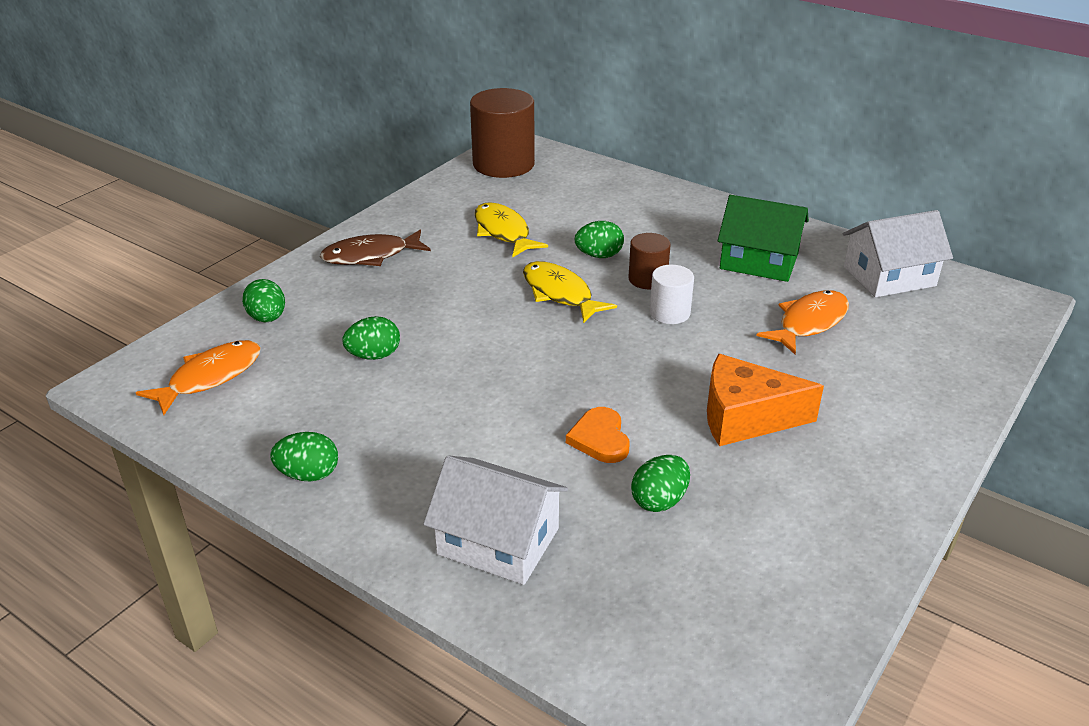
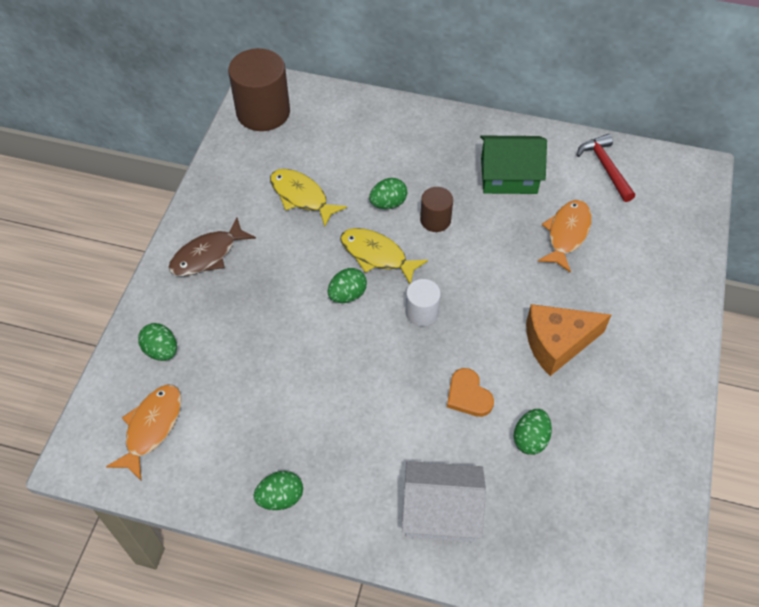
camera: 20 degrees left, 20 degrees up
(374, 356) = (267, 365): green egg -> green egg (347, 295)
(669, 313) = (466, 252): white cylinder -> white cylinder (422, 312)
(889, 276) = (605, 167): white house -> red hammer

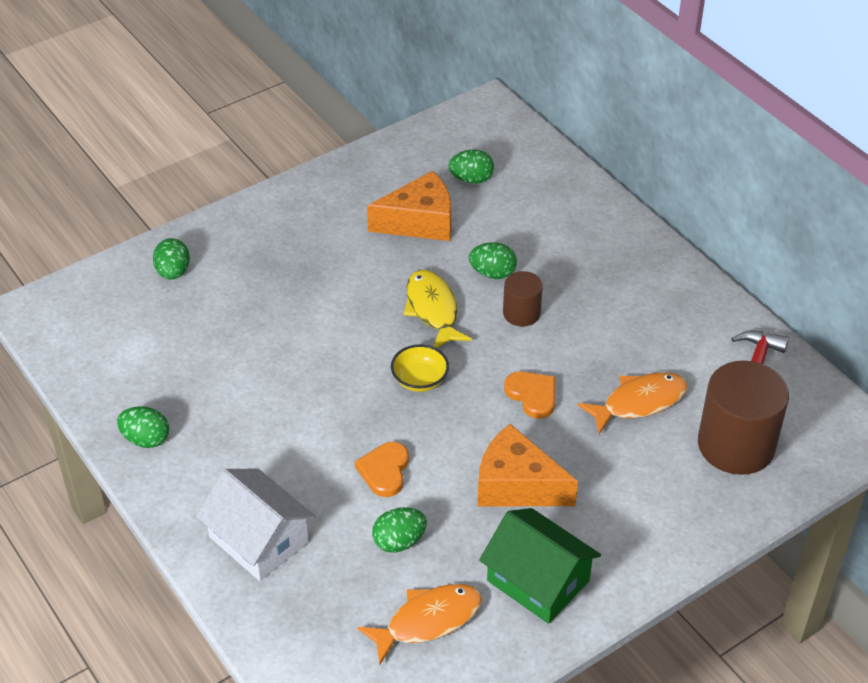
camera: 40 degrees right, 10 degrees down
(152, 427) = (106, 323): orange fish -> orange fish (428, 621)
(207, 255) = (287, 222): brown fish -> none
(263, 112) = (464, 132): brown cylinder -> brown cylinder (736, 445)
(301, 196) = (419, 222): yellow fish -> orange cheese
(347, 295) = (370, 325): green egg -> green egg (471, 179)
(422, 312) = (420, 380): white cylinder -> yellow bowl
(501, 273) = (532, 395): none -> orange heart
(508, 176) = (640, 318): green house -> green house (538, 580)

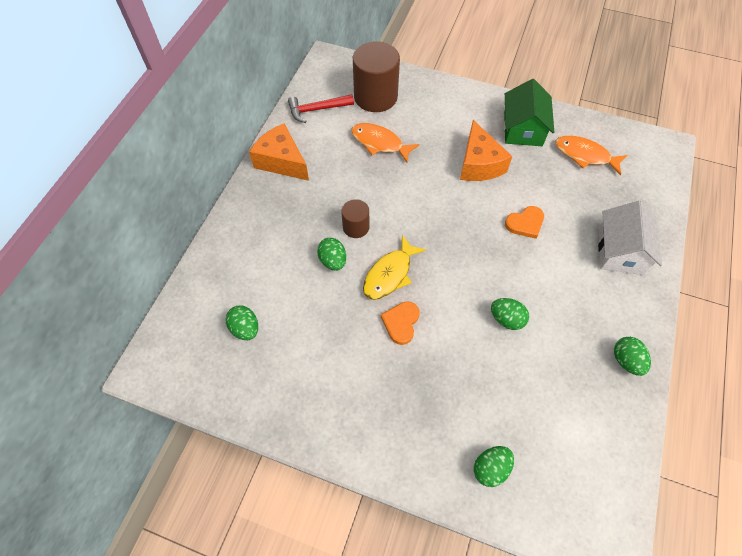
camera: 125 degrees left, 15 degrees up
(399, 541) = (558, 191): green egg -> green egg (506, 319)
(419, 222) = (314, 333): orange cheese -> orange cheese (281, 161)
(420, 380) = (450, 246): yellow bowl -> none
(532, 395) = (414, 188): orange heart -> orange heart (401, 323)

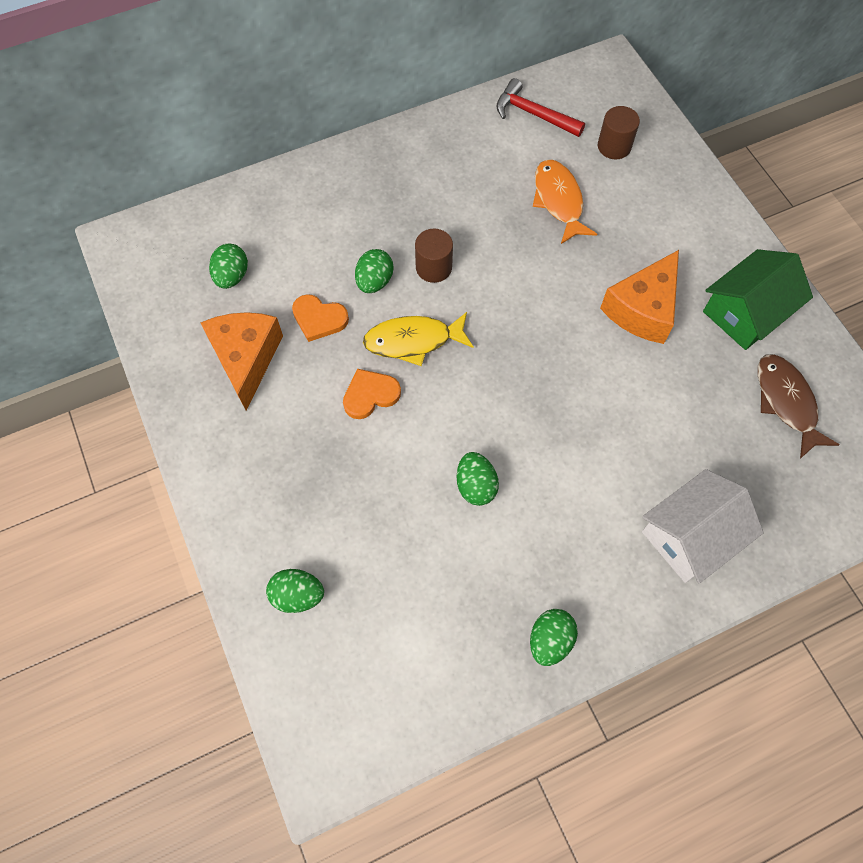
camera: 45 degrees right, 5 degrees up
(281, 161) = (436, 142): orange cheese -> orange cheese (246, 359)
(375, 97) = (614, 146): brown cylinder -> brown cylinder, size x0.53
(525, 223) = (616, 413): orange heart -> orange heart (319, 319)
(584, 155) = (786, 402): orange fish -> brown fish

